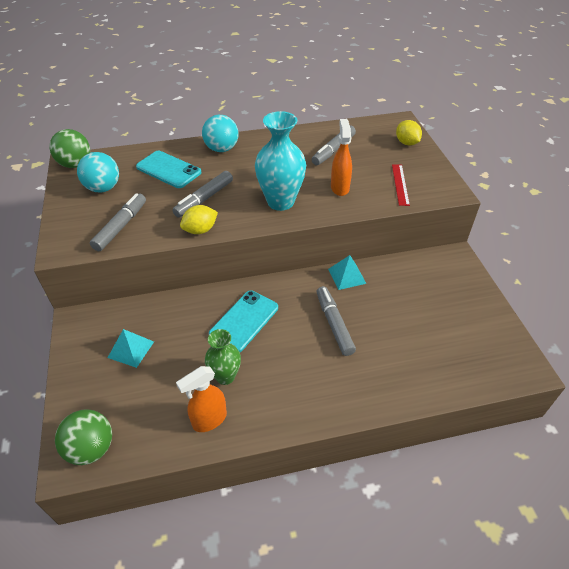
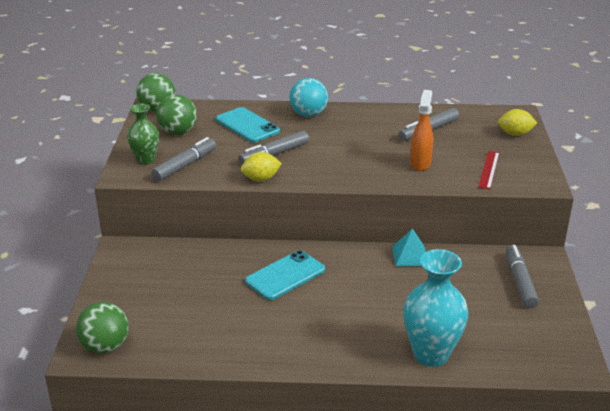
camera: 15 degrees right, 15 degrees down
(103, 188) = (178, 132): turquoise ball -> green ball
(131, 349) = (165, 279): turquoise pyramid -> none
(209, 420) = (222, 346): orange spray bottle -> none
(225, 376) = (250, 316): green vase -> green vase (145, 160)
(280, 202) = (352, 167): turquoise vase -> turquoise vase (431, 354)
(334, 324) = (379, 294): grey marker -> grey marker (520, 281)
(406, 143) = (515, 134): yellow lemon -> yellow lemon turned 75 degrees counterclockwise

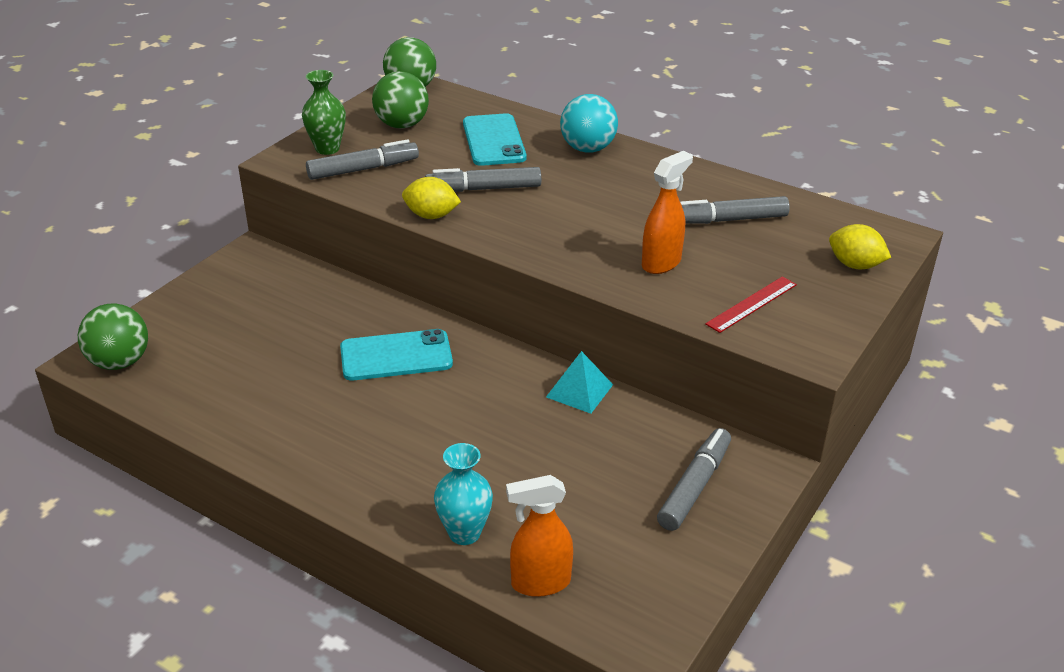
camera: 30 degrees right, 5 degrees up
(431, 354) = (464, 533): turquoise vase -> turquoise vase, size x0.61
(497, 362) = (540, 583): none -> orange spray bottle

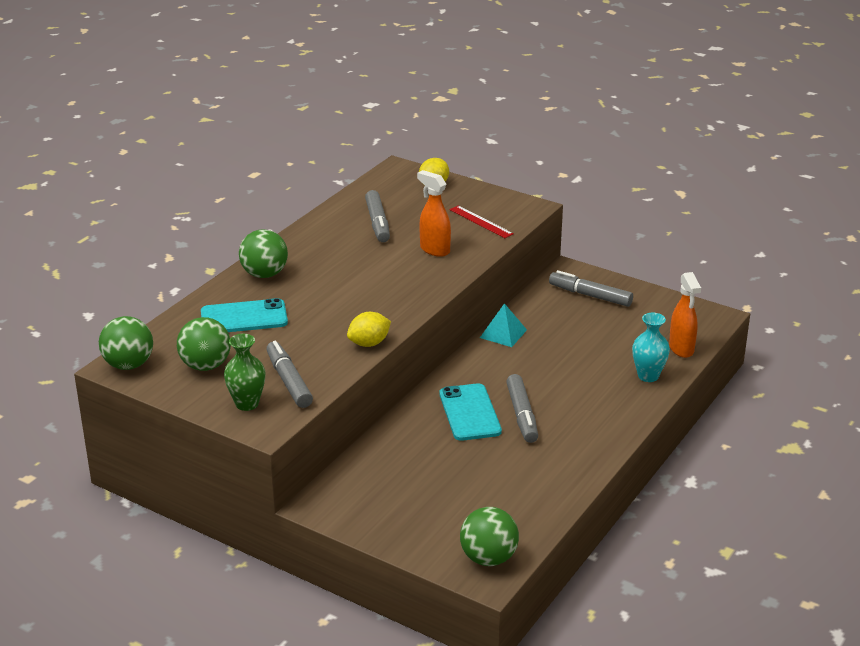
camera: 90 degrees left, 5 degrees down
(431, 216) = (369, 343): yellow lemon -> yellow lemon turned 45 degrees clockwise
(483, 189) = (327, 321): grey marker -> grey marker (522, 415)
(587, 148) = (264, 274): turquoise ball -> green ball

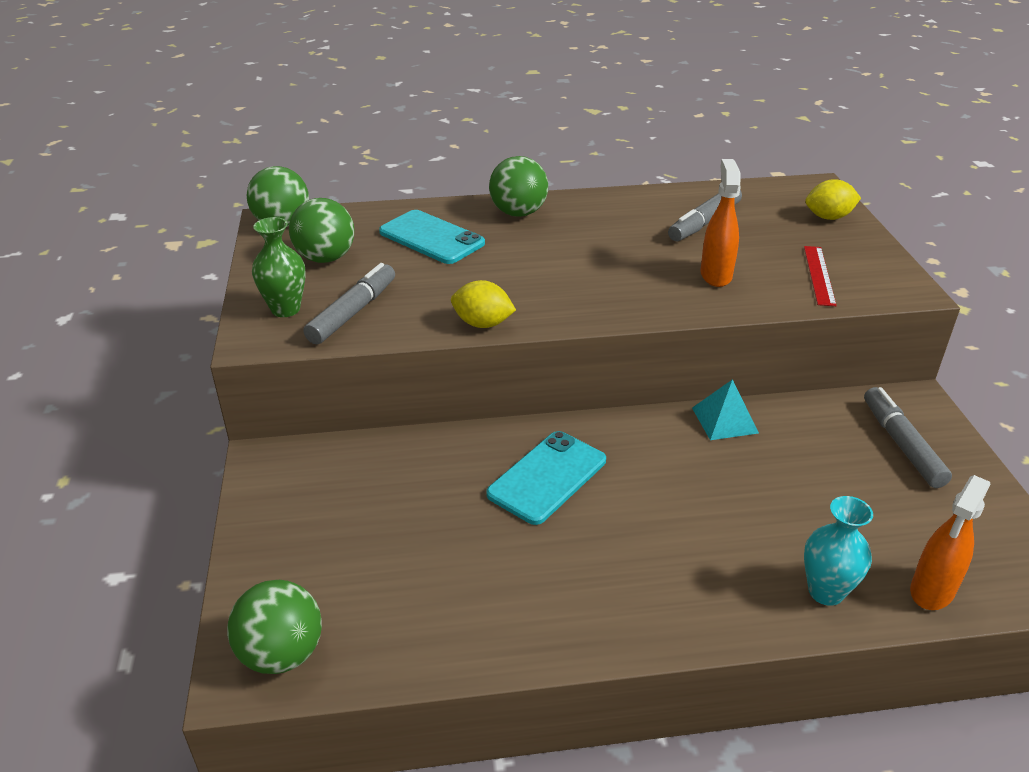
camera: 50 degrees right, 5 degrees up
(522, 415) = (594, 521): grey marker -> none

